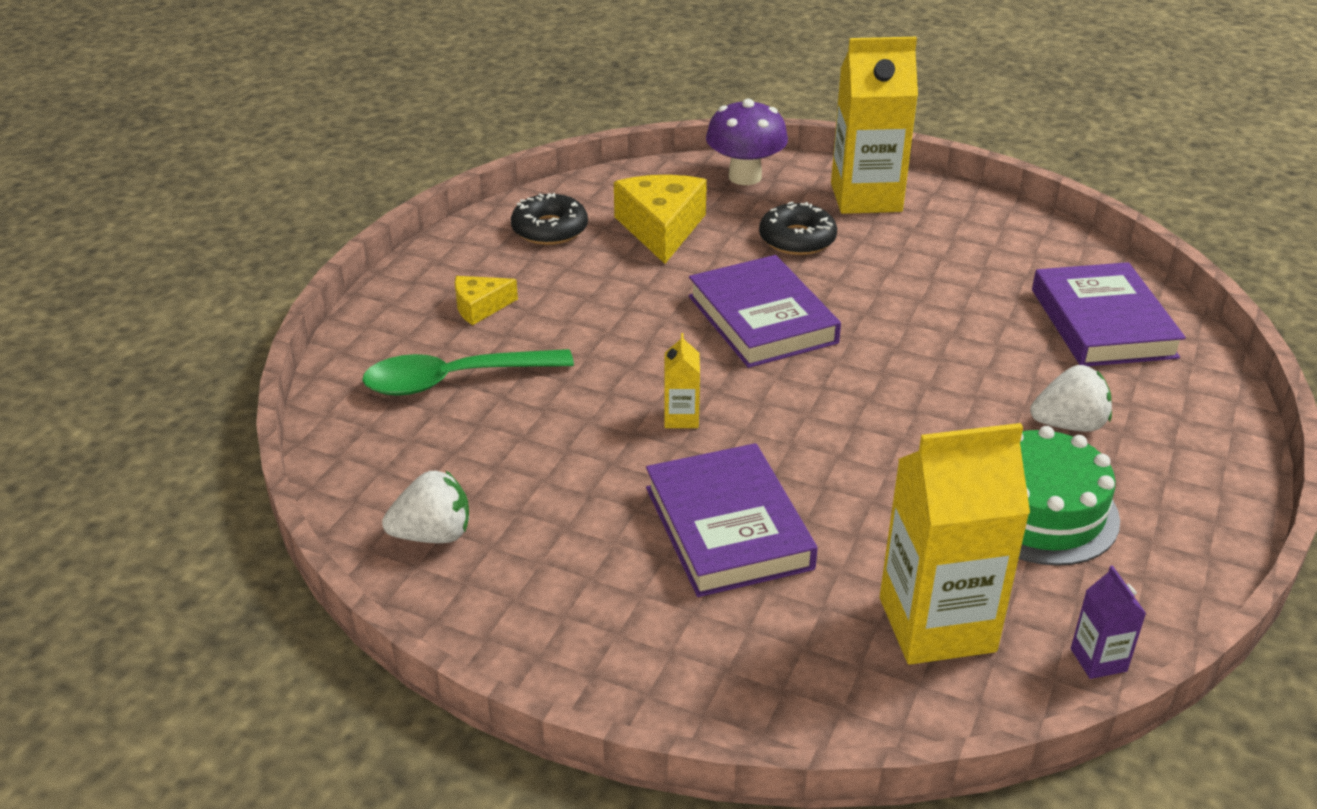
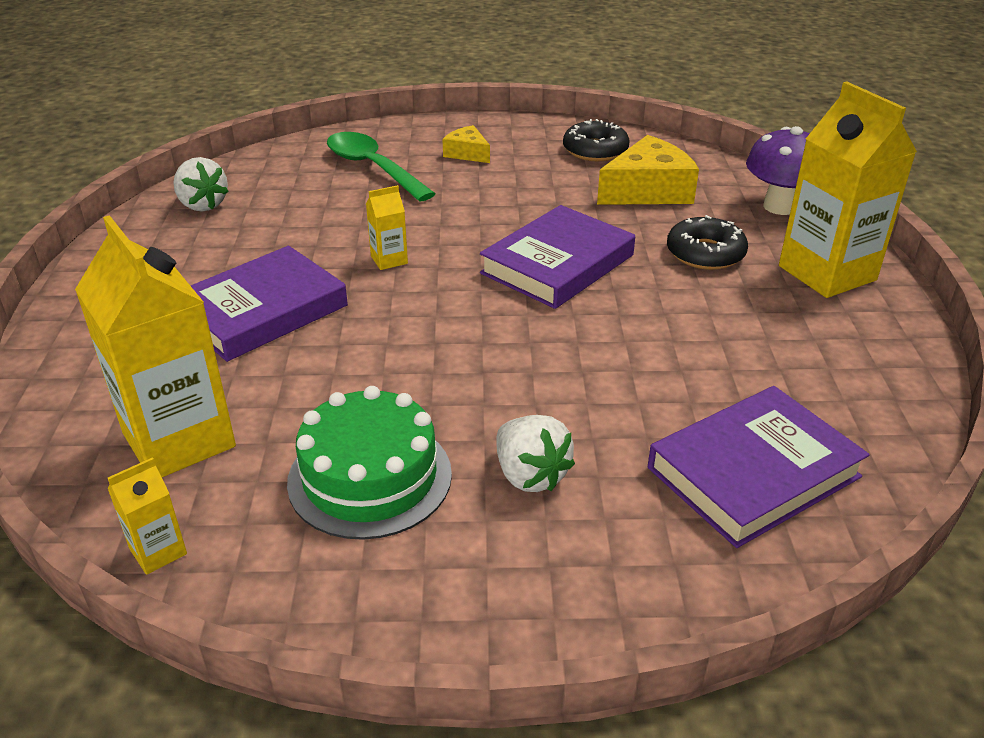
camera: 65 degrees right, 0 degrees up
(1098, 660) = (158, 551): purple carton -> yellow carton

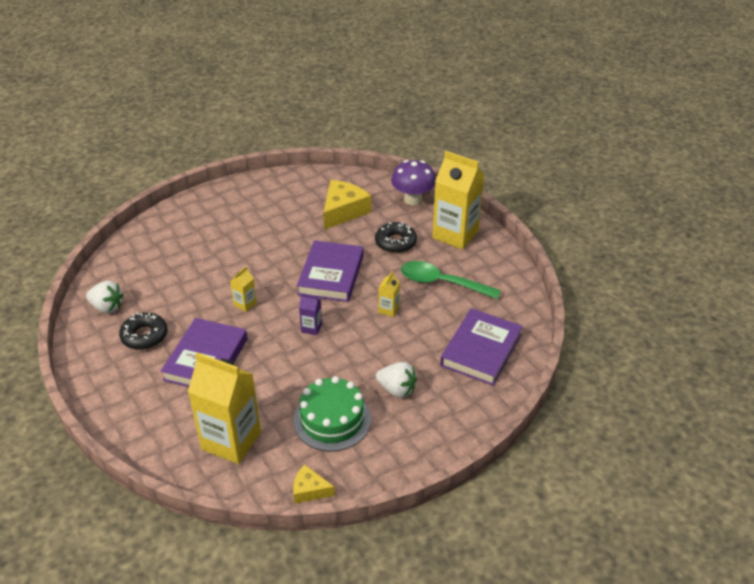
camera: 30 degrees left, 5 degrees up
(158, 551) = (271, 490): yellow carton -> yellow carton (388, 309)
(373, 168) = (184, 246): green spoon -> green spoon (442, 283)
(461, 325) = (311, 328): none -> purple carton
(467, 153) = (229, 217): yellow cheese -> yellow cheese (310, 490)
(595, 150) = (297, 191): black donut -> black donut (144, 336)

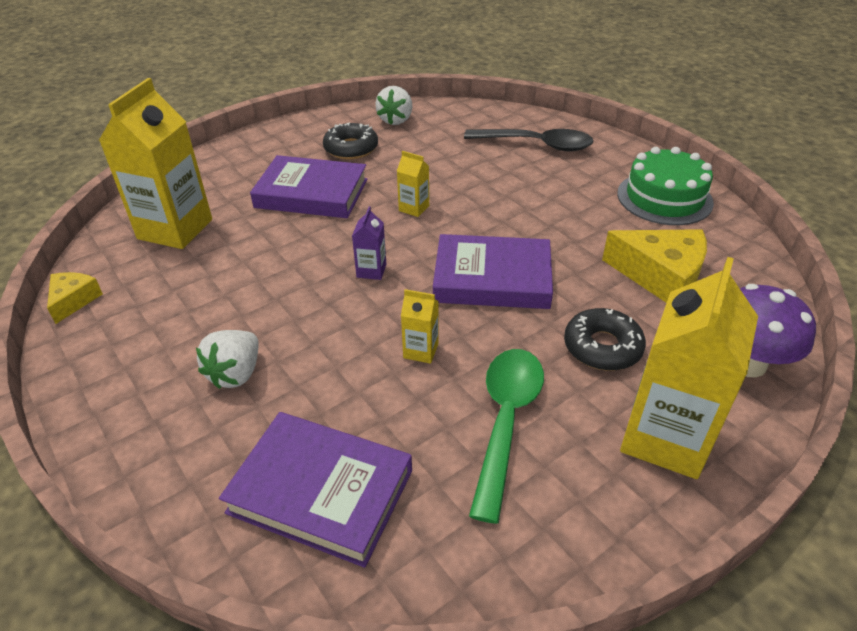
camera: 85 degrees right, 0 degrees up
(182, 235) = (536, 145): none -> black spoon
(332, 419) = (189, 309): green cake -> green cake (664, 198)

